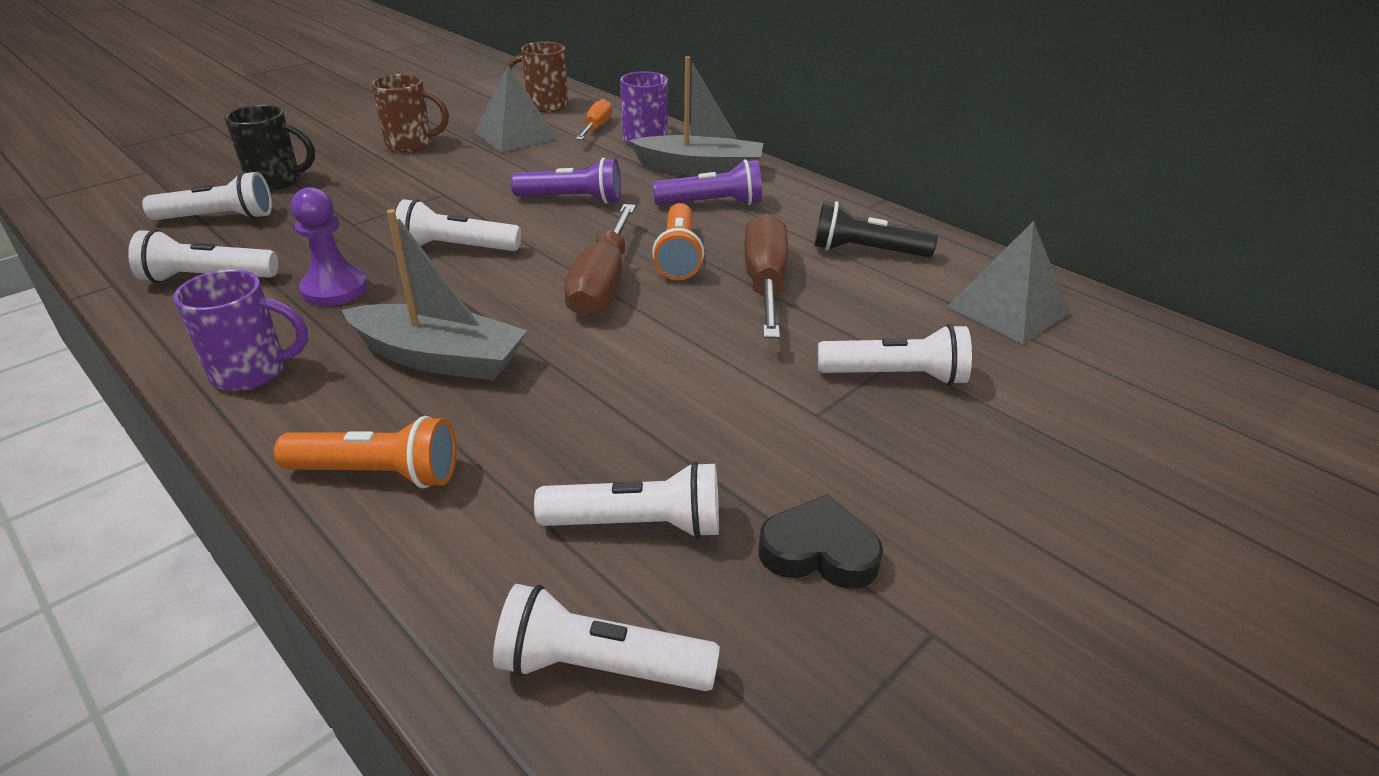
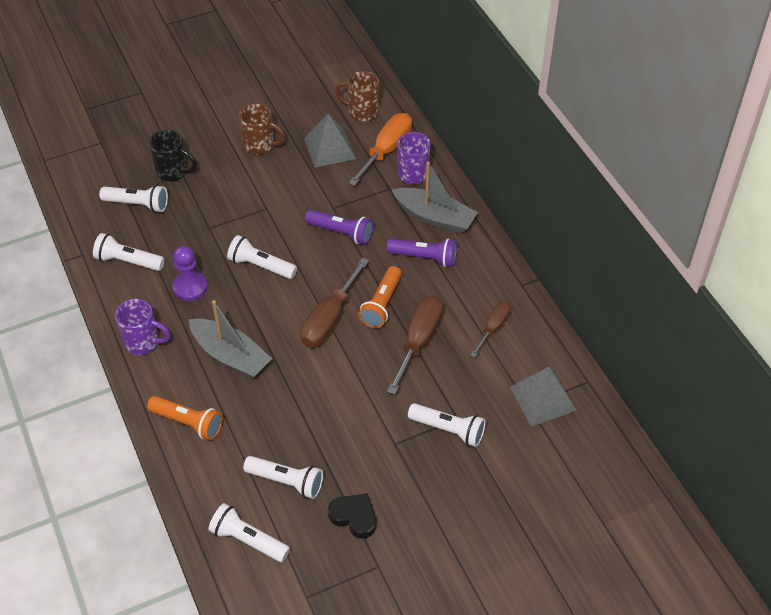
camera: 20 degrees right, 15 degrees up
(596, 128) = (386, 150): orange screwdriver -> orange screwdriver, size x1.62
(866, 251) = (493, 328): black flashlight -> brown screwdriver

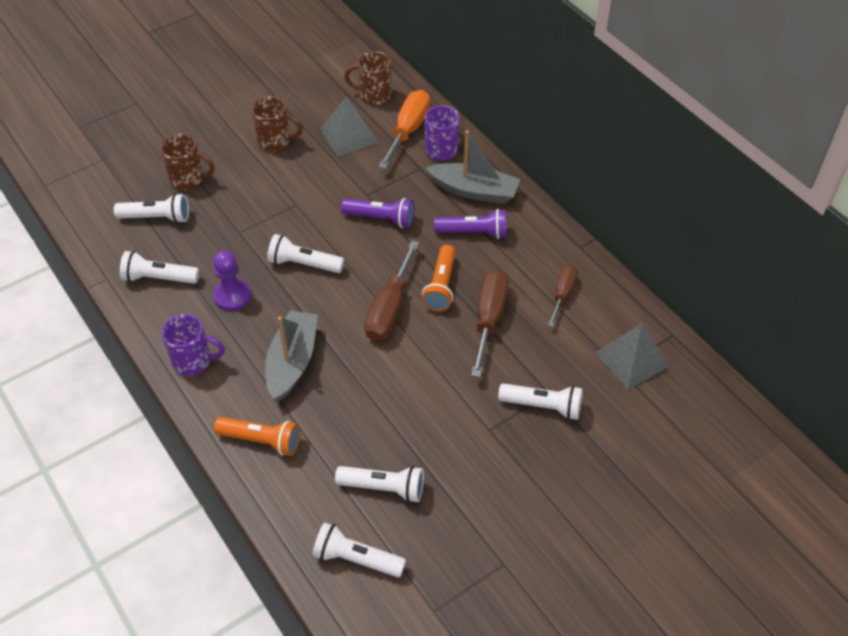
camera: 10 degrees left, 0 degrees up
(173, 172) = (188, 179): black mug -> brown mug
(230, 355) = (292, 362): grey boat -> grey boat turned 105 degrees counterclockwise
(354, 517) = (466, 515): black heart -> none

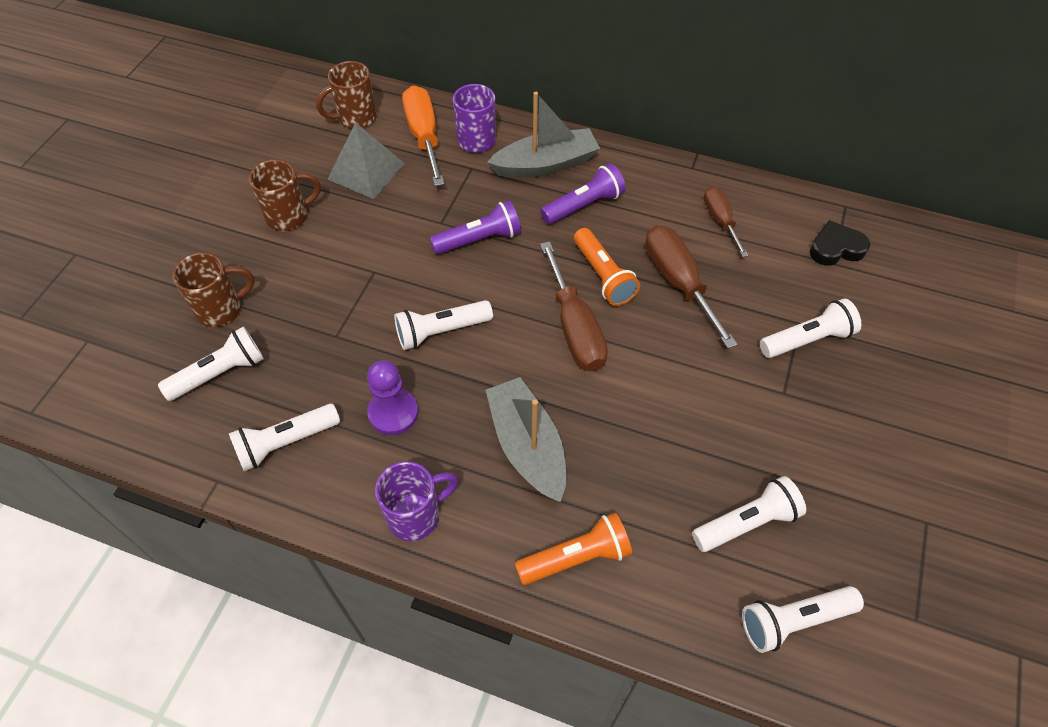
camera: 35 degrees left, 5 degrees up
(631, 359) = (836, 248): grey pyramid -> black heart

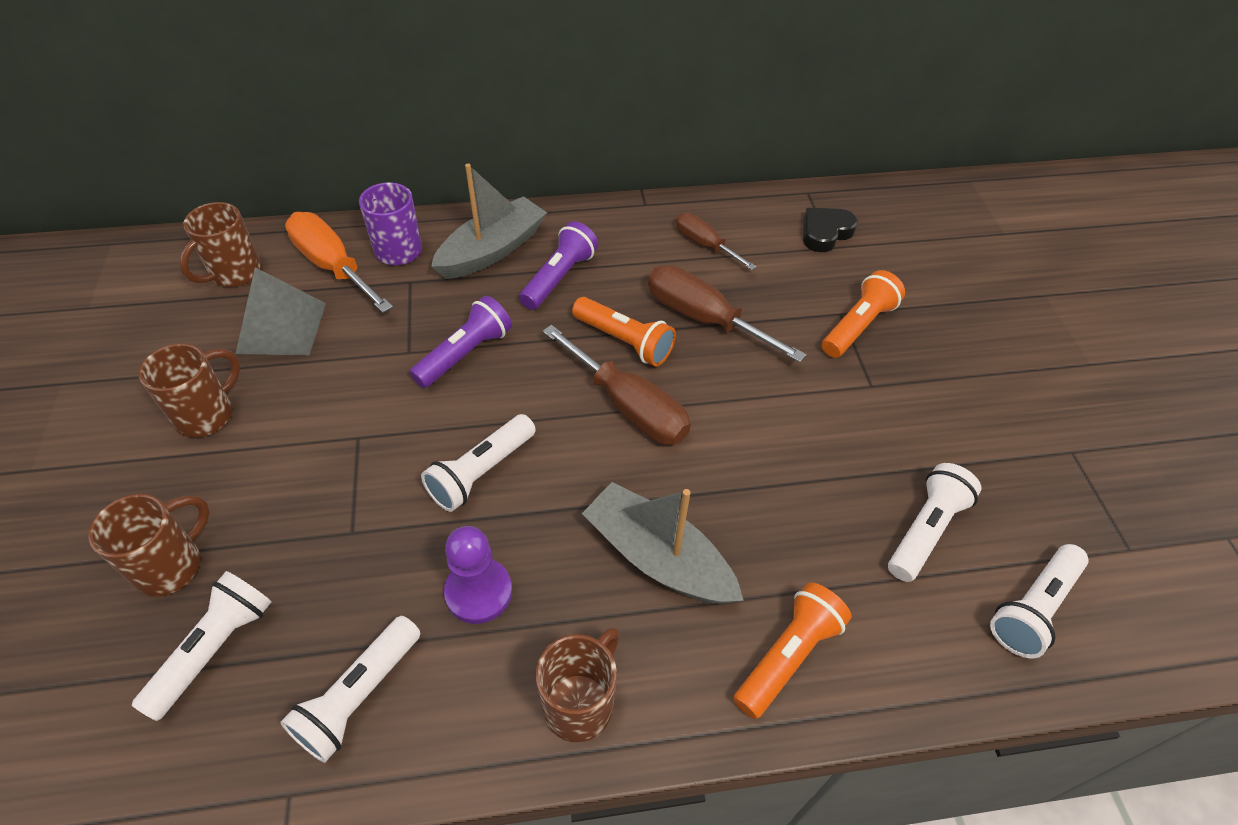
camera: 30 degrees left, 5 degrees down
(416, 516) = (580, 703): purple mug -> brown mug
(807, 340) = (858, 326): white flashlight -> orange flashlight

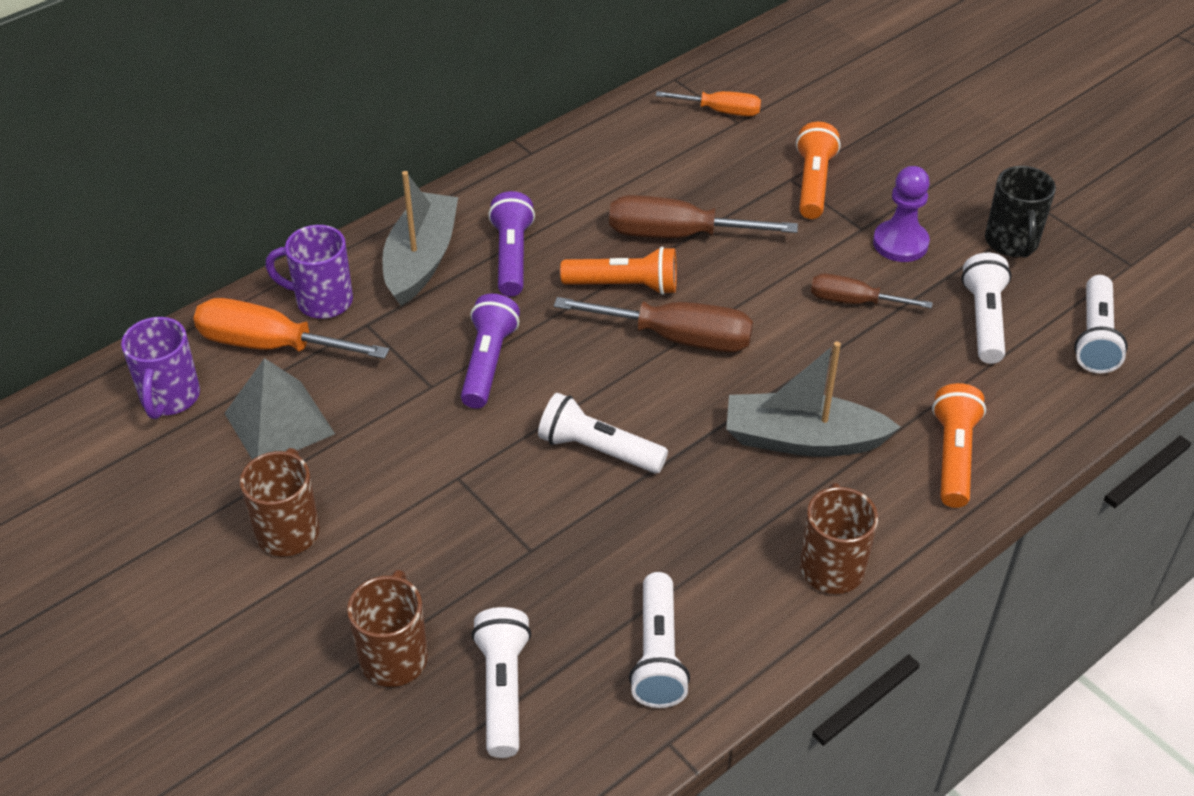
camera: 30 degrees left, 5 degrees down
(234, 273) = (170, 398): brown mug -> purple mug
(478, 592) = (683, 536): purple pawn -> purple pawn (900, 243)
(481, 472) = (598, 450): white flashlight -> white flashlight turned 105 degrees clockwise
(704, 244) = (621, 168): brown screwdriver -> brown screwdriver (853, 301)
(825, 233) = (721, 111): black heart -> orange screwdriver
(1011, 466) = (1011, 243): none -> black mug

